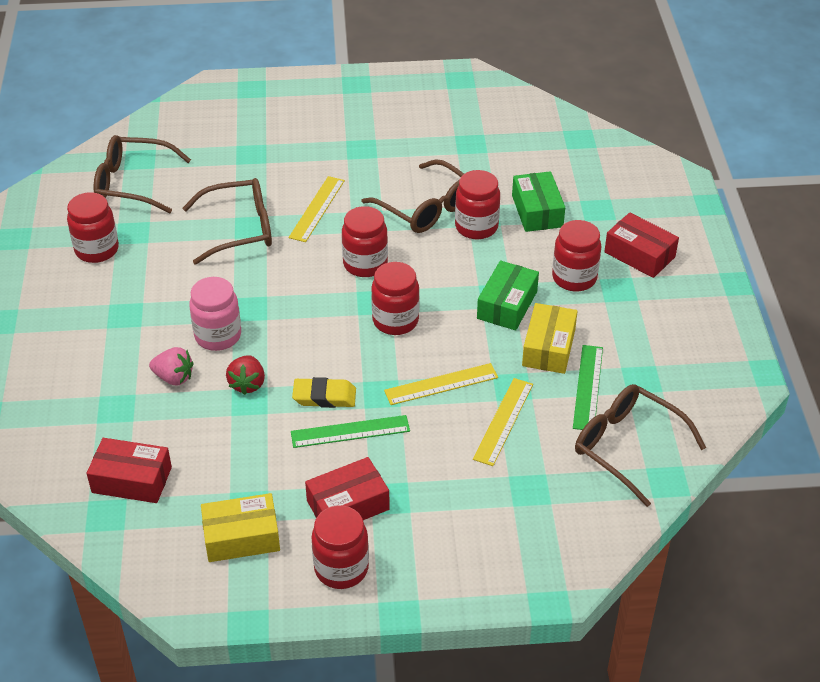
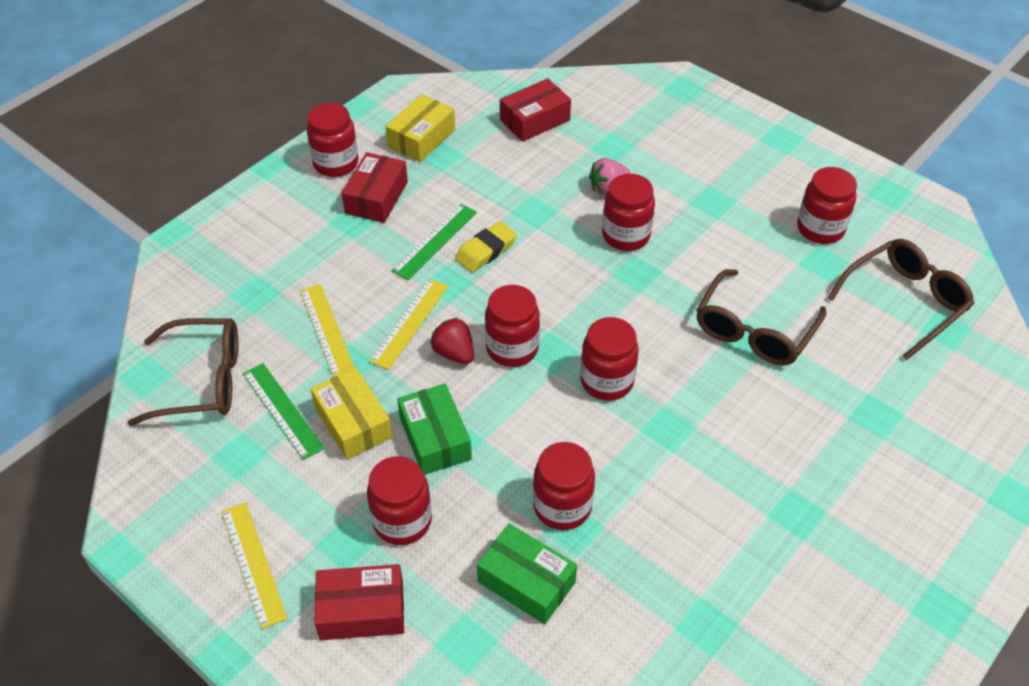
camera: 135 degrees right, 5 degrees up
(218, 336) = (626, 236): pink jar -> red jar
(247, 384) = (552, 220): red strawberry -> red strawberry (454, 353)
(317, 208) = (727, 404): yellow ruler -> yellow ruler (254, 563)
(426, 208) = (636, 490): brown glasses -> none

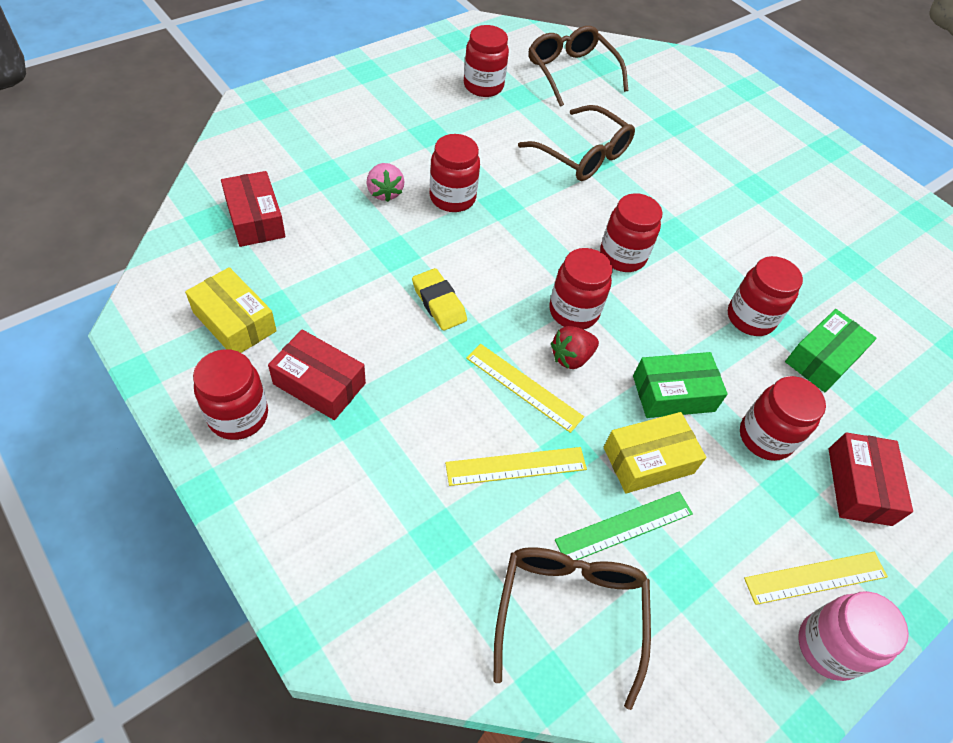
camera: 85 degrees left, 5 degrees up
(188, 571) = (828, 647): none -> pink jar
(435, 241) = (411, 342): green ruler -> none

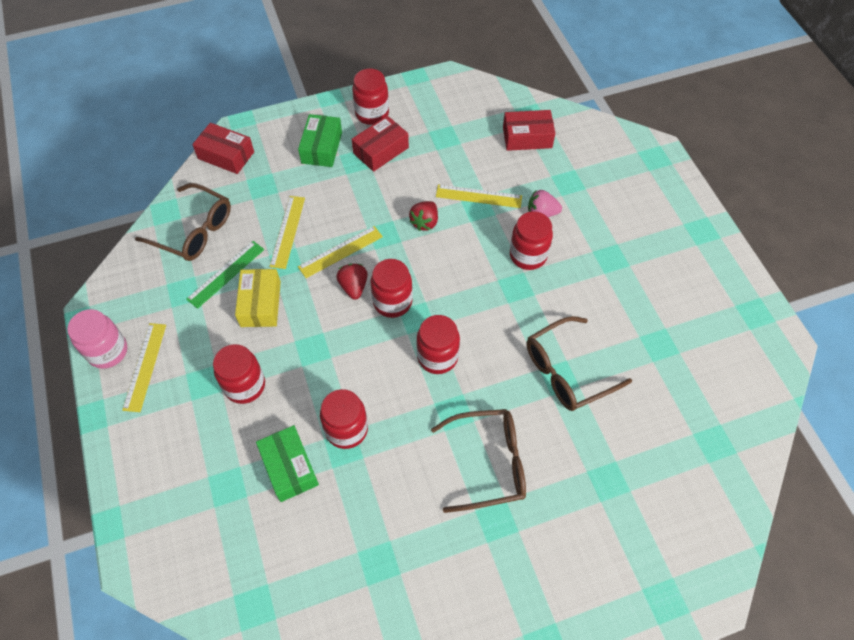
camera: 115 degrees right, 5 degrees up
(234, 322) = (440, 118): yellow box -> none
(376, 254) = (478, 196): none -> yellow ruler
(439, 303) = (425, 222): yellow eraser -> red strawberry
(483, 86) = (676, 317): red jar -> none
(571, 72) = (698, 406): brown glasses -> brown glasses (488, 463)
(624, 526) = (226, 274): green ruler -> green ruler turned 45 degrees clockwise
(673, 394) = (301, 340): green box -> green box (321, 148)
(859, 486) = (183, 430): red box -> red box (226, 155)

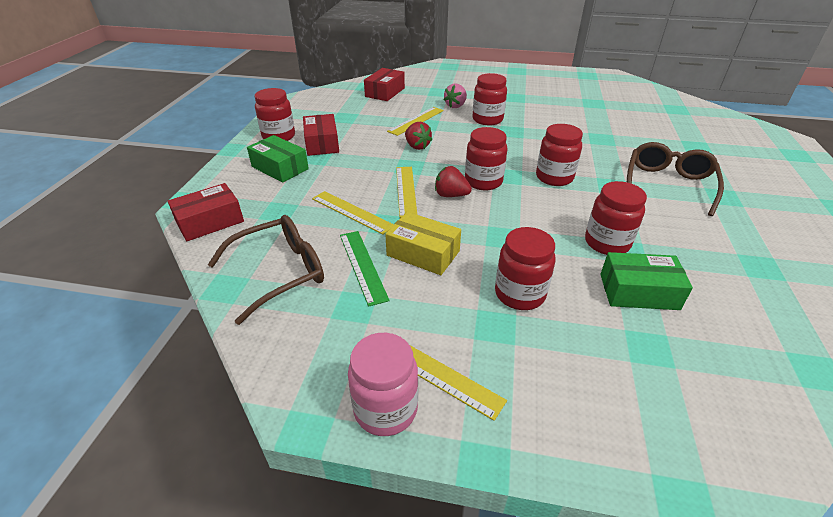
camera: 60 degrees left, 20 degrees down
(567, 371) = (598, 134): brown glasses -> none

